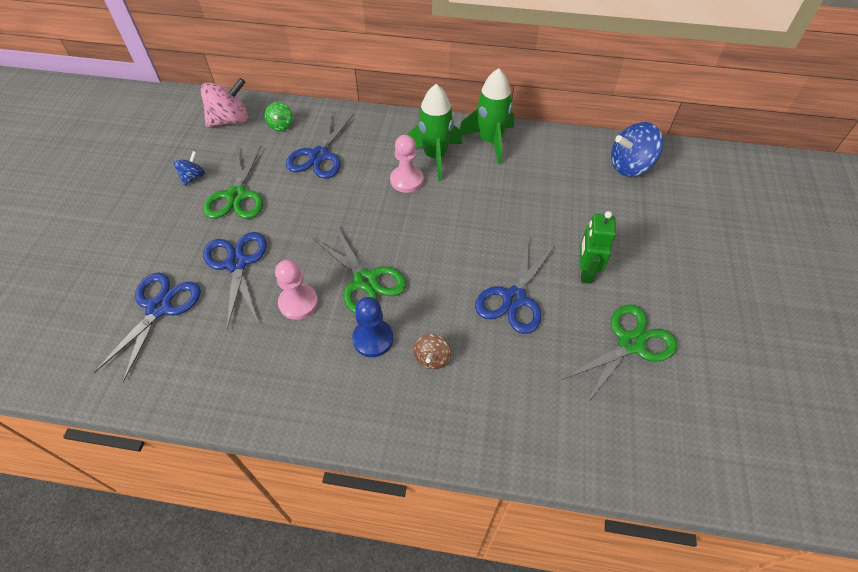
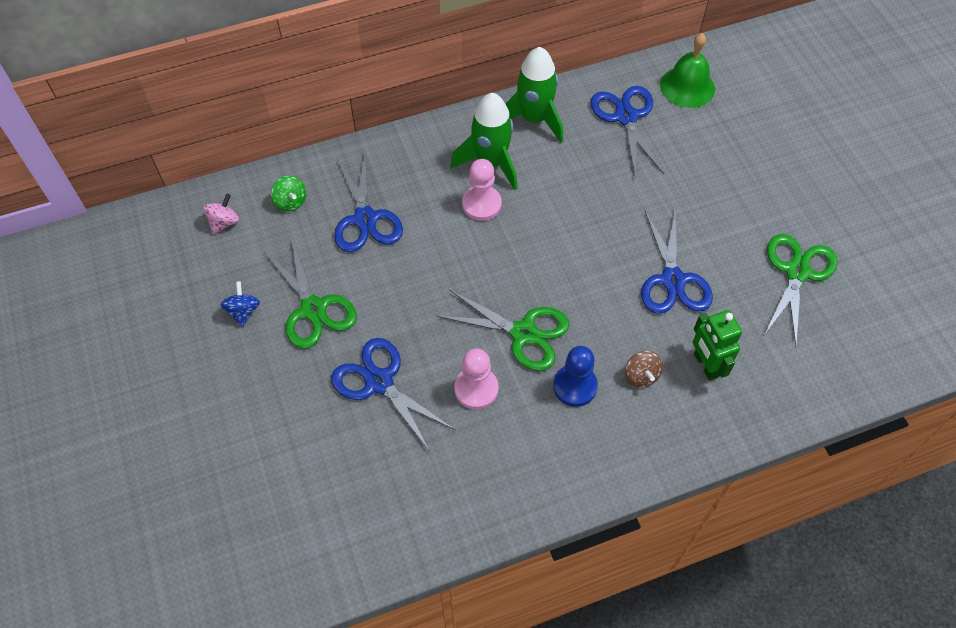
camera: 30 degrees left, 5 degrees up
(159, 308) = (338, 468): blue scissors -> blue scissors (626, 117)
(230, 120) = (224, 222): pink spinning top -> pink spinning top, size x0.54
(585, 271) = (717, 221): green robot -> green robot (706, 365)
(630, 166) = (687, 86): blue spinning top -> green bell

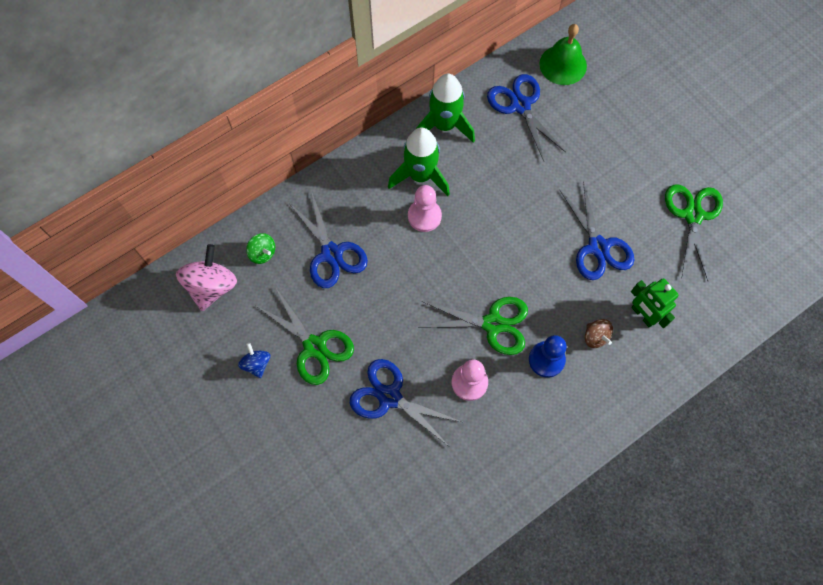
camera: 15 degrees left, 10 degrees up
(224, 222) = (212, 286): pink spinning top -> pink spinning top, size x1.84

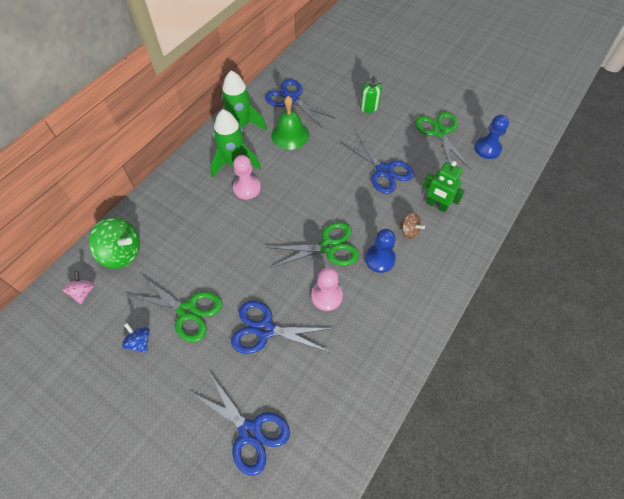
camera: 20 degrees left, 10 degrees down
(212, 286) = (83, 292): pink spinning top -> pink spinning top, size x0.54
(263, 253) = (122, 253): green spinning top -> green spinning top, size x1.84
(331, 254) = (180, 236): blue scissors -> blue scissors (250, 432)
(563, 64) = (311, 68): green bell -> green bell (290, 135)
(616, 149) = (369, 107): none -> green soap dispenser
(744, 259) = (487, 149): none -> blue pawn

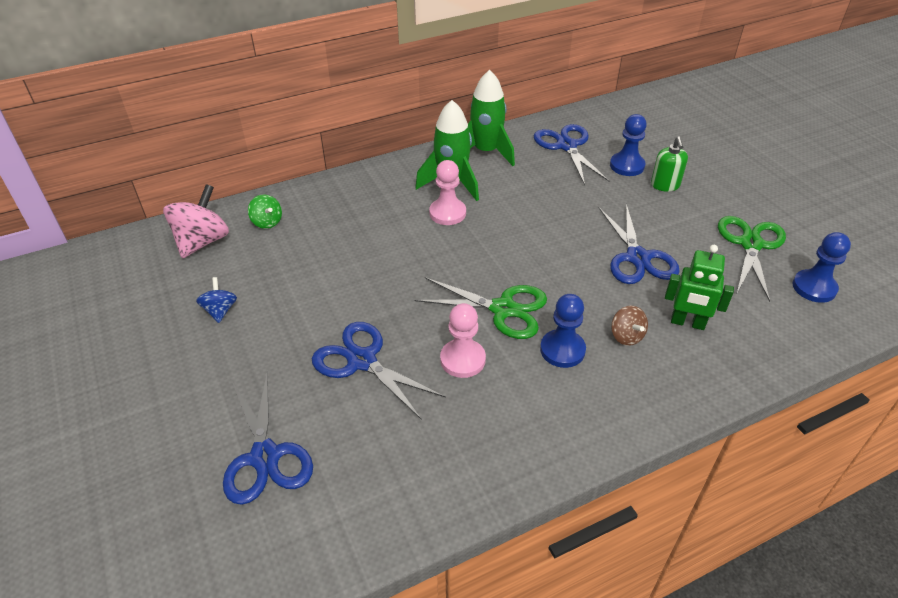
camera: 30 degrees right, 15 degrees down
(83, 292) = (202, 241): pink spinning top -> pink spinning top, size x1.84
(122, 253) = (267, 222): green spinning top -> green spinning top, size x0.54
(187, 311) = (291, 304): green scissors -> none
(290, 135) = (539, 180): green bell -> none
(338, 100) = (627, 166): none -> blue pawn
(436, 205) = (687, 323): green robot -> green robot turned 45 degrees counterclockwise

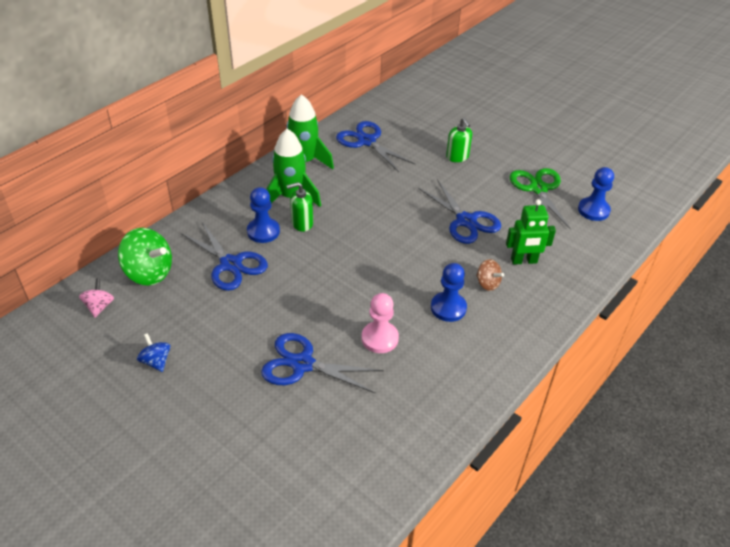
camera: 25 degrees left, 0 degrees up
(202, 241) = (99, 307): pink spinning top -> pink spinning top, size x0.54
(265, 457) = (270, 463): blue scissors -> blue scissors (230, 264)
(267, 222) = (149, 273): green spinning top -> green spinning top, size x1.84
(447, 213) = (302, 223): pink pawn -> green soap dispenser
(503, 309) = (389, 290): green scissors -> none
(627, 166) = (421, 147): blue pawn -> blue pawn (263, 231)

